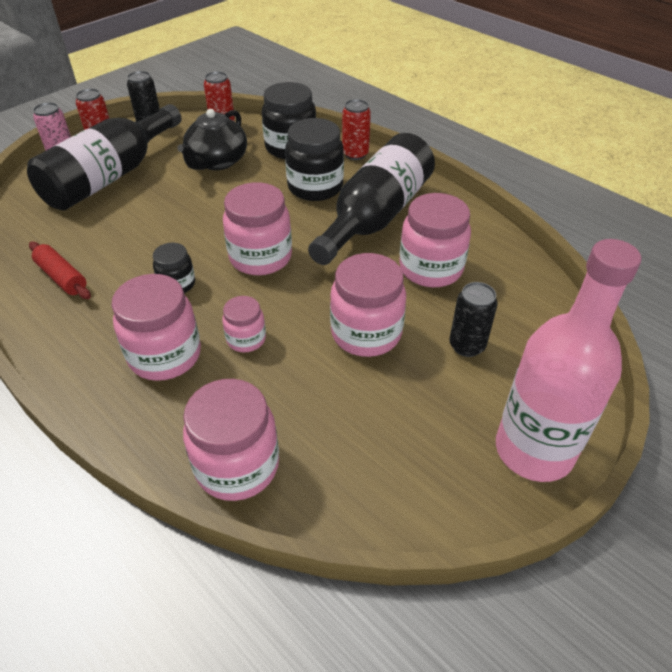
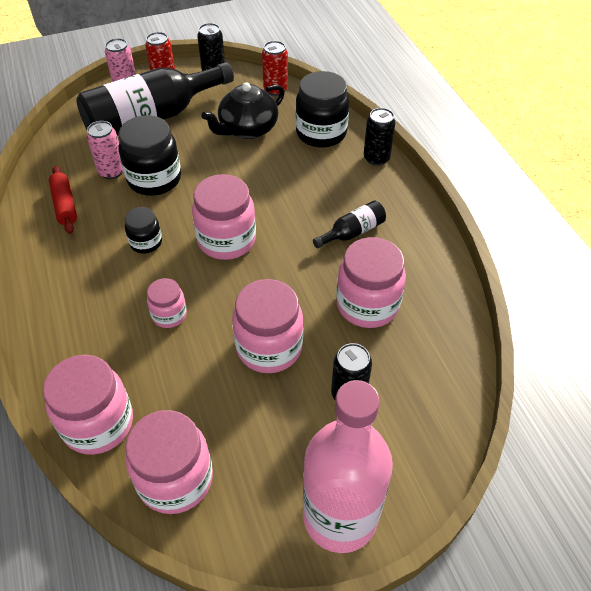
camera: 25 degrees right, 5 degrees up
(96, 233) = (112, 171): none -> pink can
(165, 355) = (100, 305): pink jar -> pink jar (175, 479)
(315, 187) = (317, 183): black jar -> black jar (154, 179)
(355, 154) = (376, 158): red can -> black can
(375, 216) = (352, 232): black bottle -> black bottle, size x0.44

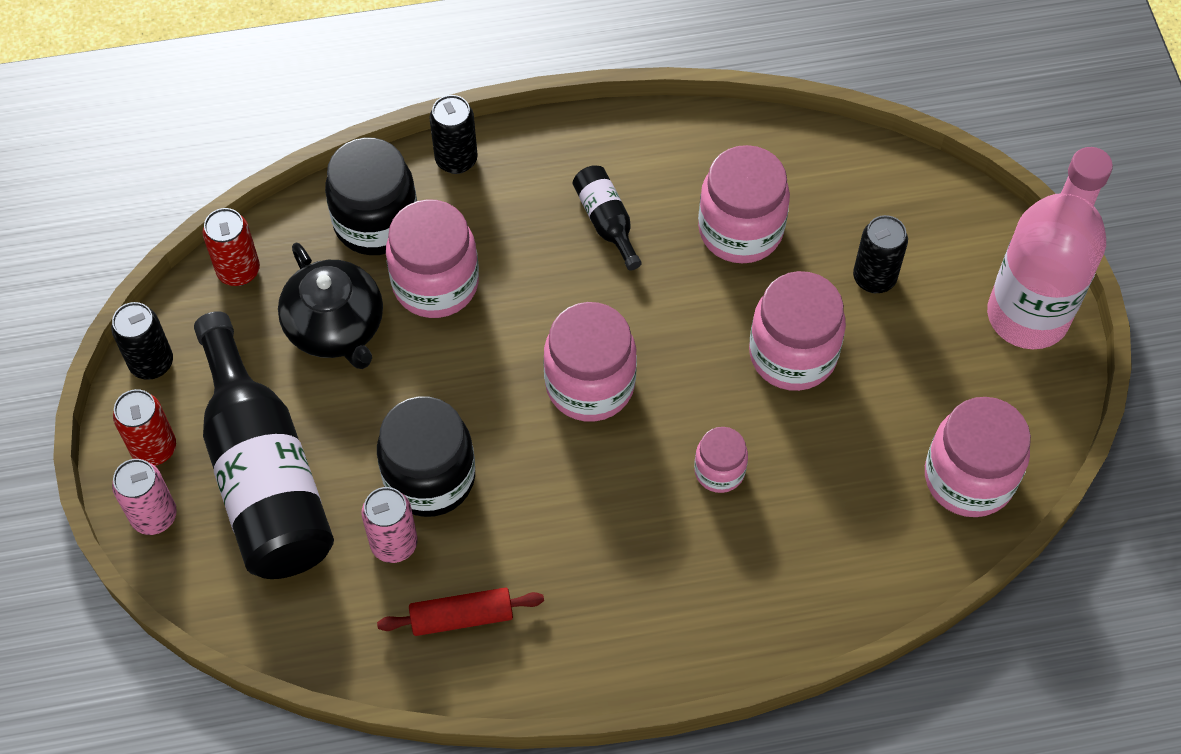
camera: 80 degrees left, 10 degrees up
(98, 424) = (884, 564): pink jar -> pink jar (435, 284)
(146, 242) = (573, 496): black jar -> none

